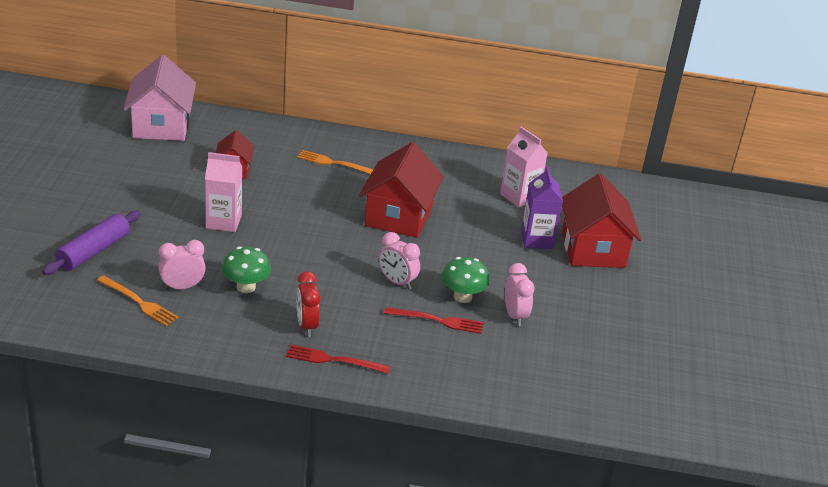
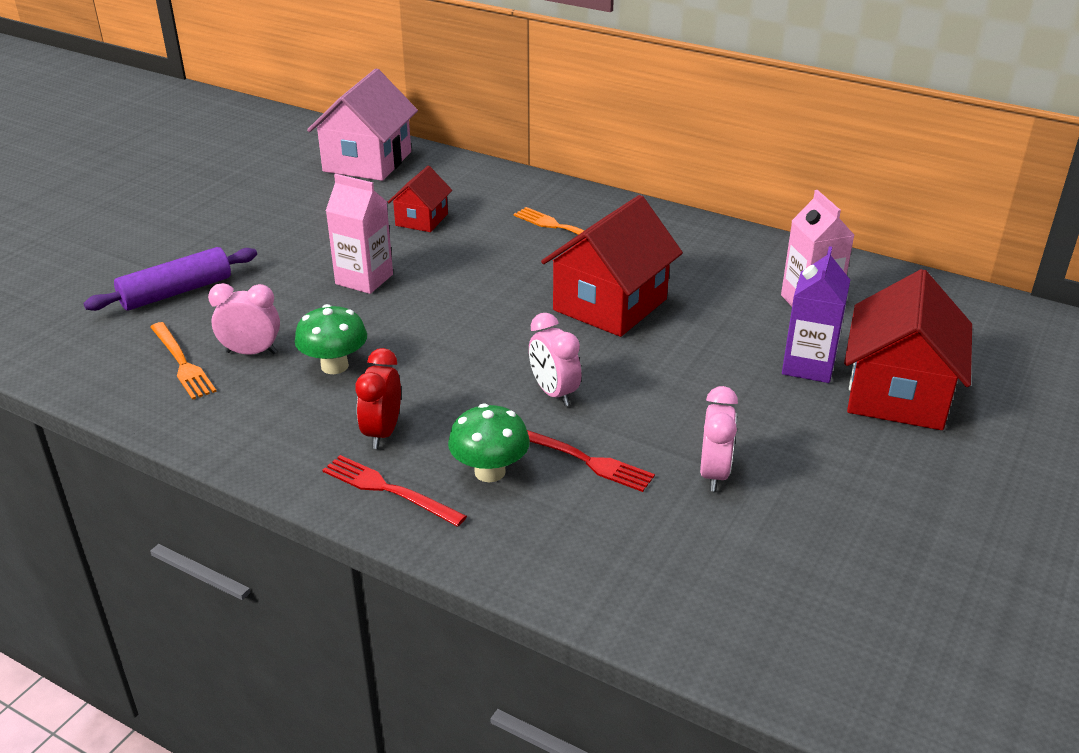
camera: 25 degrees right, 0 degrees up
(462, 297) = (643, 431): green mushroom -> green mushroom (490, 472)

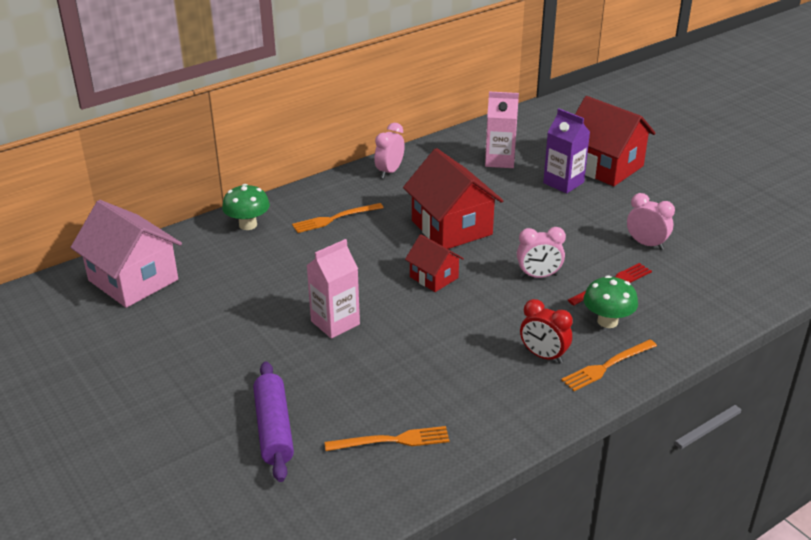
camera: 65 degrees left, 0 degrees up
(251, 352) = (402, 400): pink clock -> pink clock (389, 171)
(334, 366) = (448, 361): green mushroom -> green mushroom (248, 225)
(389, 490) = (607, 366): red fork -> orange fork
(421, 220) = (265, 275): red house -> red house (434, 277)

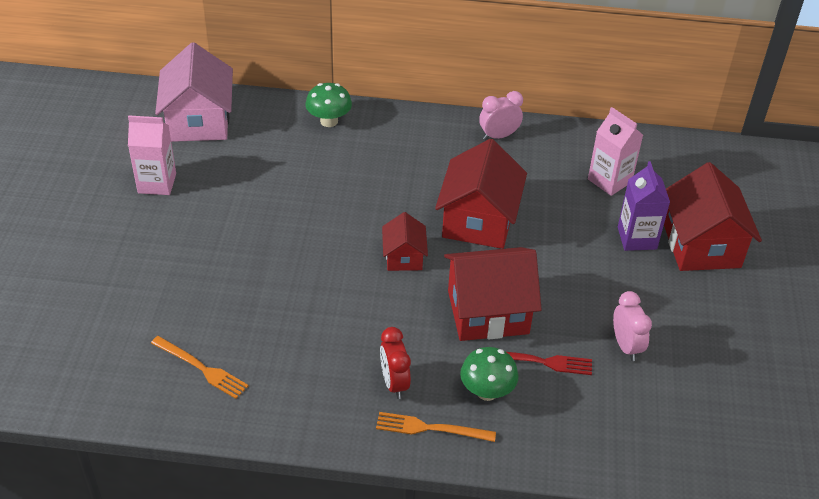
camera: 40 degrees right, 10 degrees up
(274, 429) = (143, 302): purple rolling pin -> none
(335, 218) = (398, 155): orange fork -> none
(335, 323) = (284, 247): pink carton -> pink carton (157, 183)
(538, 276) = (488, 312): pink clock -> red house

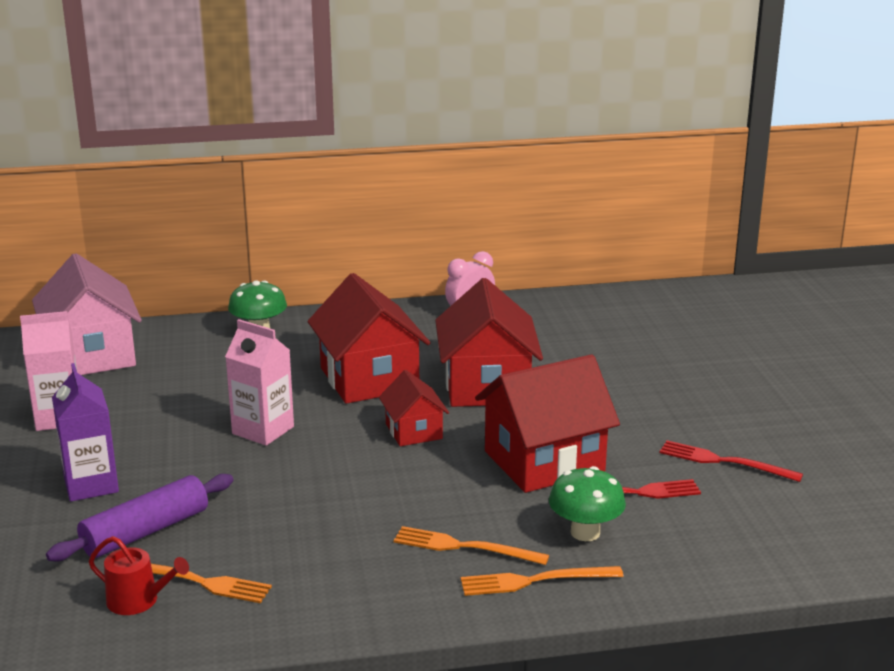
camera: 15 degrees left, 20 degrees down
(157, 375) = (138, 601): none -> red watering can
(182, 312) = (145, 532): none -> purple rolling pin
(394, 383) = (464, 547): red clock -> orange fork
(609, 181) = (617, 330): pink carton -> pink carton (263, 430)
(626, 346) = (724, 462): pink clock -> red fork
(637, 238) = (677, 370): purple carton -> purple carton (91, 485)
(701, 245) = (752, 365): red house -> red house (369, 379)

